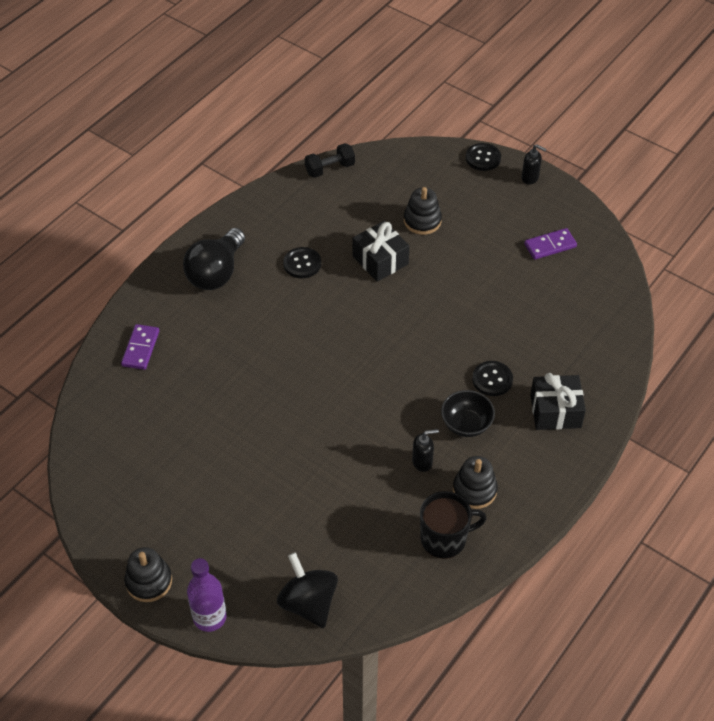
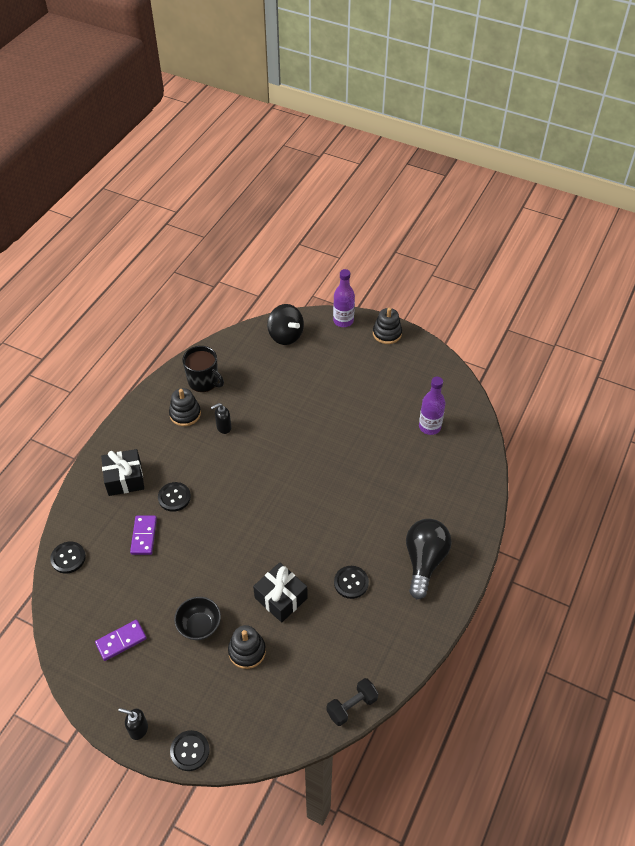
camera: 170 degrees right, 0 degrees up
(141, 348) = (459, 482): purple domino -> purple domino (144, 536)
(146, 422) = (429, 427): none -> purple bottle
(444, 539) = (204, 381): black mug -> black mug turned 120 degrees counterclockwise
(466, 424) = (193, 459): black bowl -> black bowl (199, 625)
(616, 330) = (68, 558): none -> black button

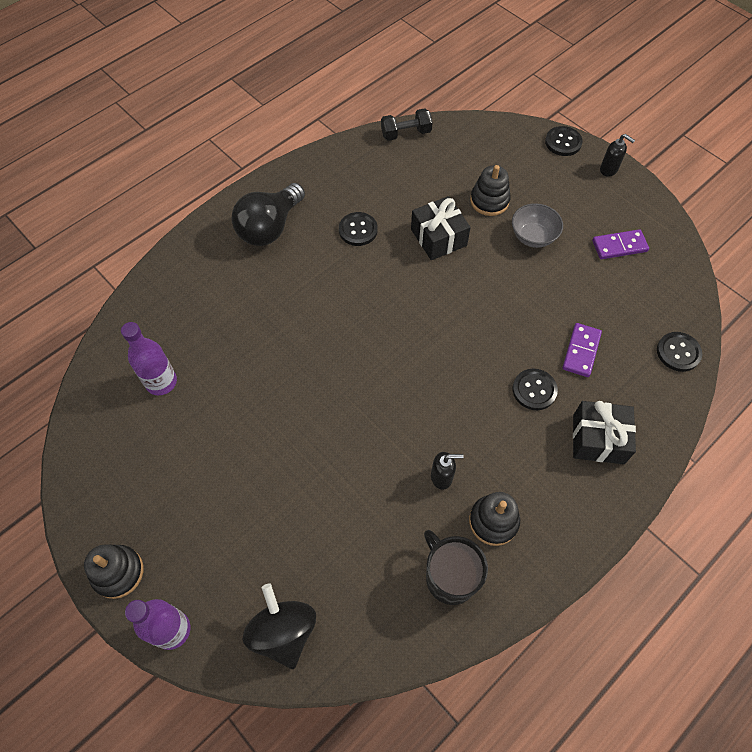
camera: 160 degrees left, 10 degrees up
(199, 625) = (533, 236): black bowl -> grey bowl

